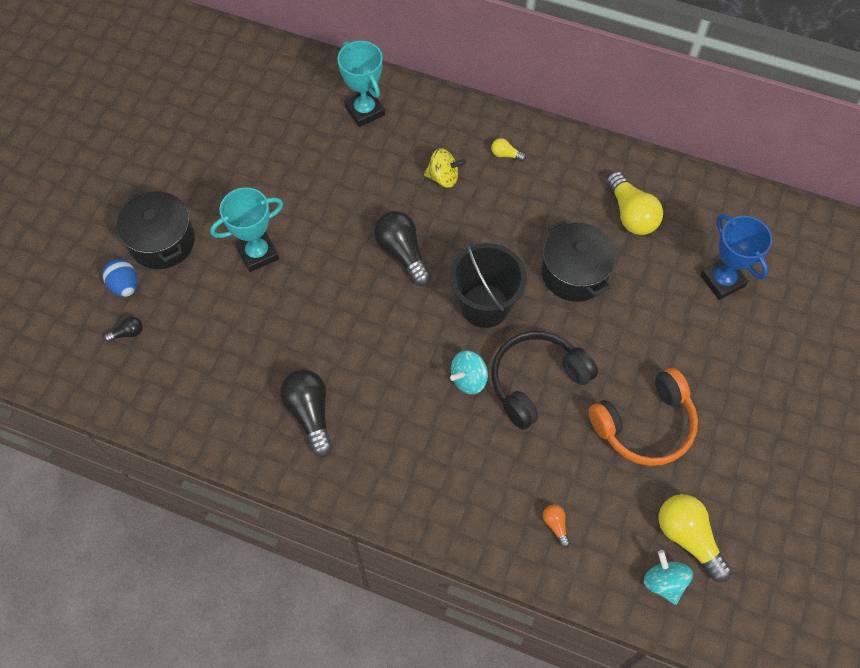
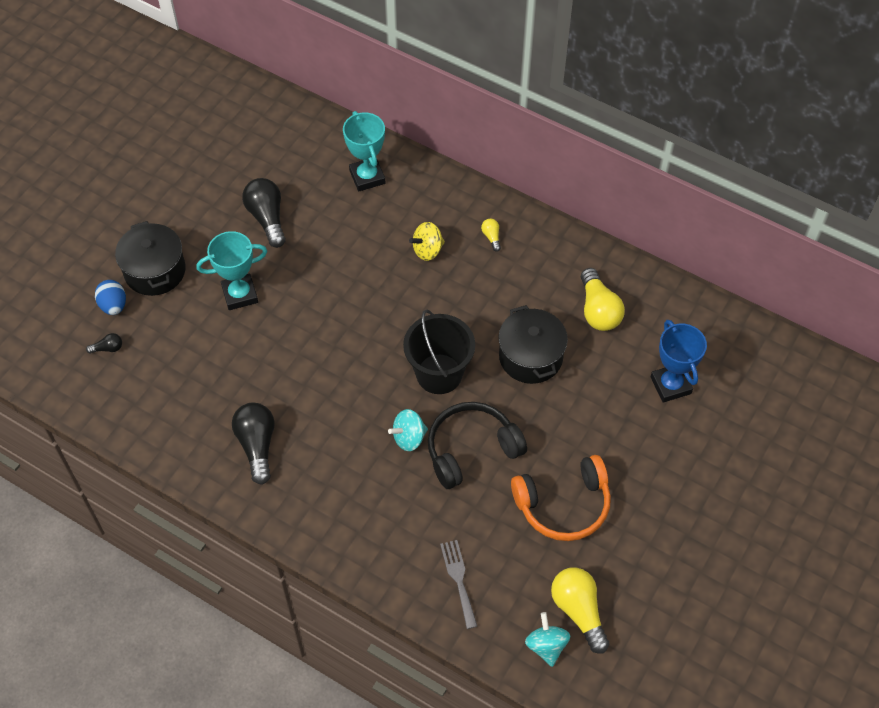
camera: 10 degrees right, 5 degrees down
(402, 253) = (373, 314): black light bulb -> black light bulb (267, 218)
(443, 177) = (427, 250): yellow spinning top -> yellow spinning top turned 135 degrees clockwise
(505, 155) = (491, 237): yellow light bulb -> yellow light bulb turned 45 degrees clockwise
(555, 525) = (458, 579): orange light bulb -> grey fork

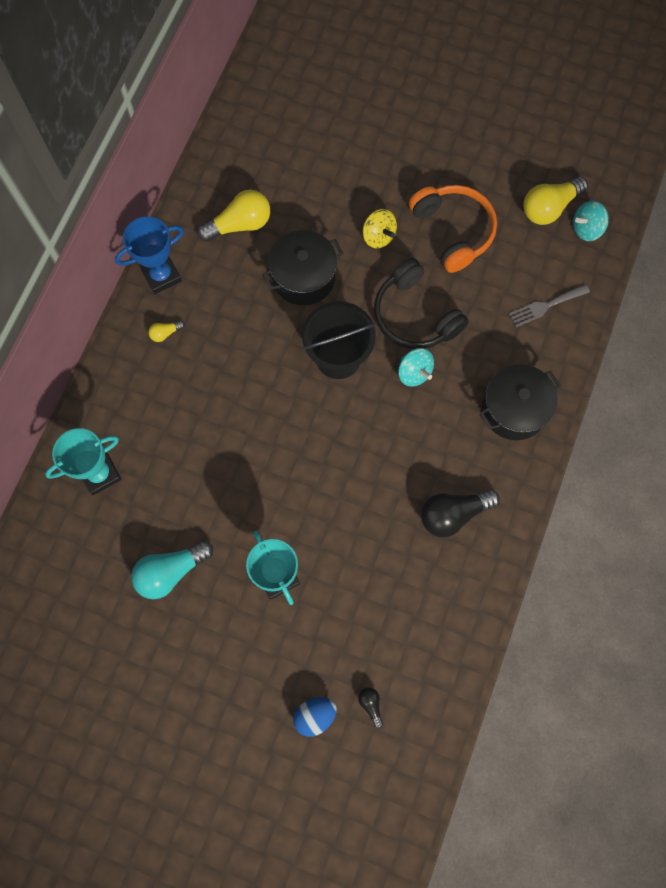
camera: 100 degrees left, 15 degrees up
(155, 271) = (261, 681): black pot -> black pot (514, 409)
(267, 218) = (170, 572): black light bulb -> turquoise light bulb
(427, 250) = (190, 393): yellow spinning top -> yellow spinning top (378, 236)
(670, 385) = (312, 156): blue trophy -> blue trophy (161, 276)

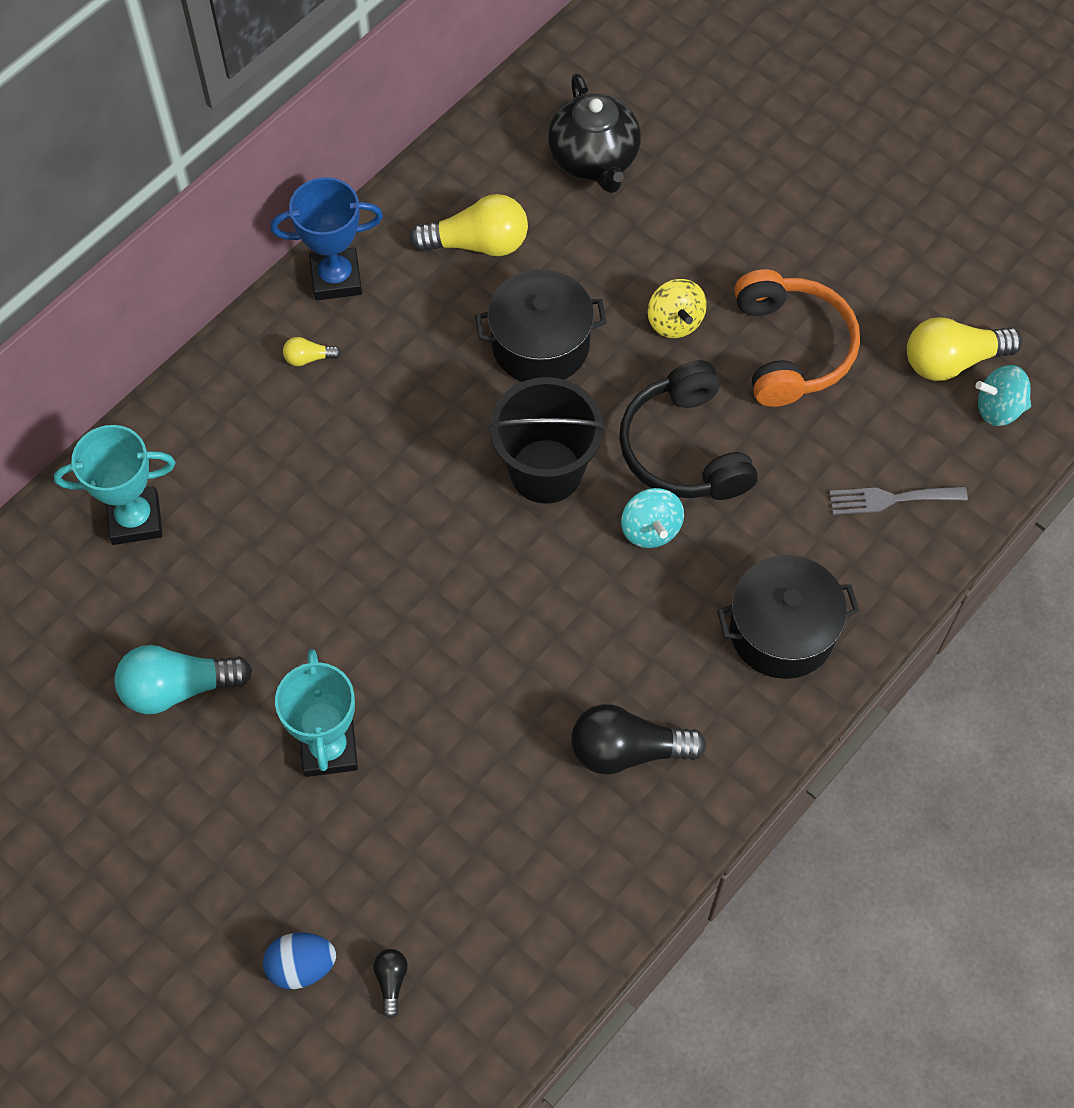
camera: 20 degrees right, 10 degrees down
(290, 147) = (594, 159): none -> black teapot

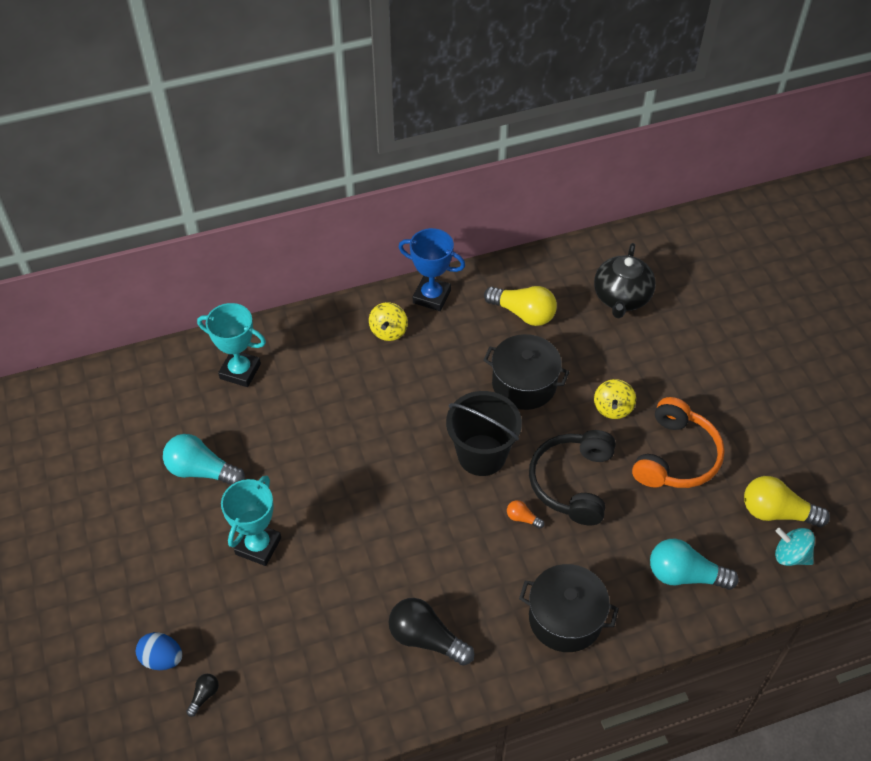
camera: 30 degrees right, 10 degrees down
(308, 358) = (388, 331): yellow light bulb -> yellow spinning top
(650, 529) = (522, 518): turquoise spinning top -> orange light bulb
(890, 499) = (684, 575): grey fork -> turquoise light bulb

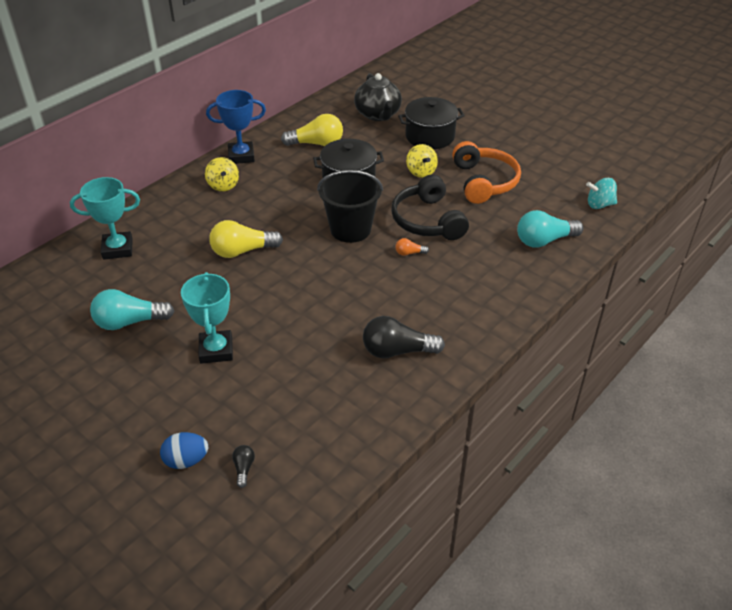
camera: 30 degrees left, 10 degrees down
(565, 618) = (487, 296): black pot -> black pot (430, 136)
(776, 512) = (571, 186): yellow light bulb -> yellow light bulb (242, 251)

